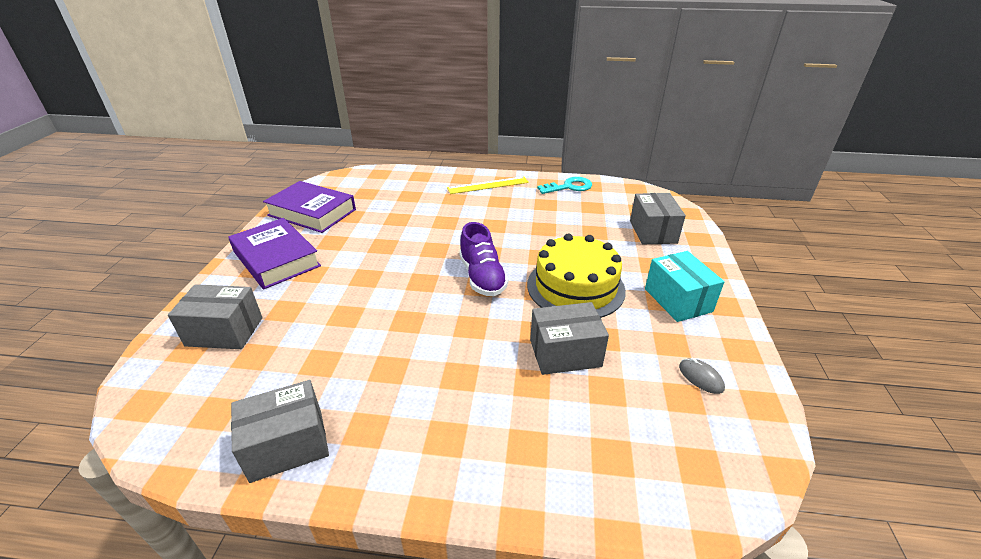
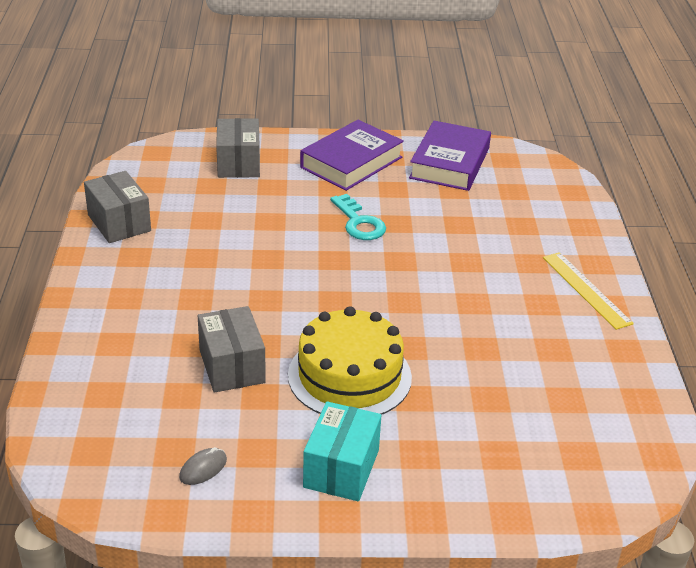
camera: 80 degrees right, 0 degrees up
(482, 277) = (352, 301): purple shoe -> none
(569, 187) = (623, 374): turquoise key -> turquoise key (359, 223)
(653, 232) = (512, 462): grey box -> none
(678, 300) = (341, 468): turquoise box -> turquoise box turned 45 degrees counterclockwise

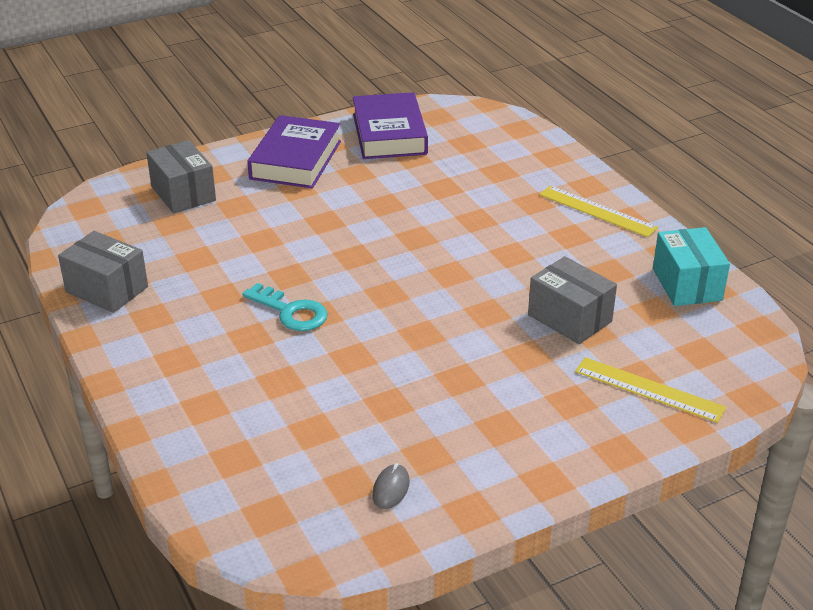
camera: 25 degrees left, 0 degrees up
(232, 366) = (339, 387): grey box -> grey box (570, 318)
(341, 468) = (515, 440): turquoise box -> turquoise box (687, 284)
(349, 376) = (456, 356): yellow cake -> none
(359, 223) = (350, 214): turquoise key -> turquoise key (291, 312)
(500, 470) = (649, 389): none -> yellow ruler

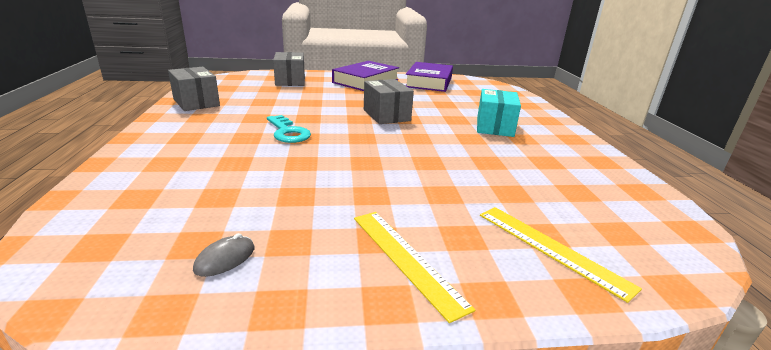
camera: 20 degrees right, 10 degrees down
(570, 318) = (495, 180): grey box -> grey box (386, 115)
(597, 211) = (549, 131): yellow ruler -> yellow ruler (406, 258)
(687, 284) = (615, 183): turquoise box -> turquoise box (494, 127)

